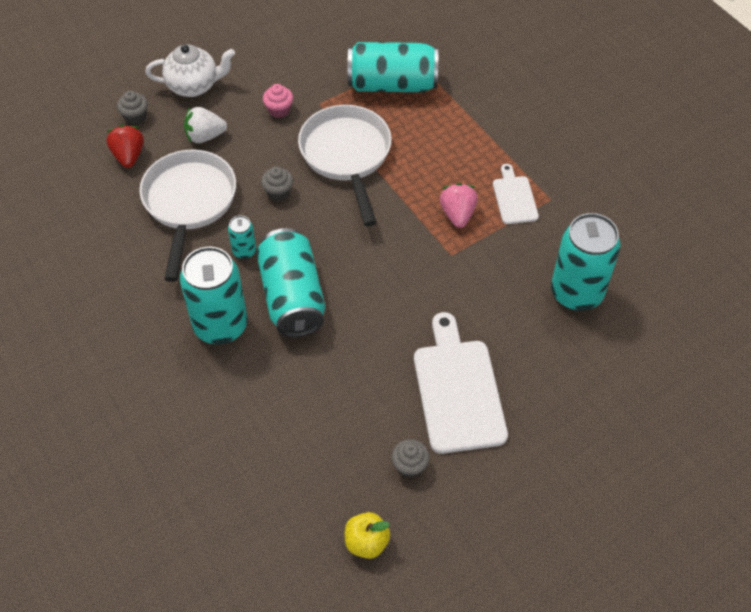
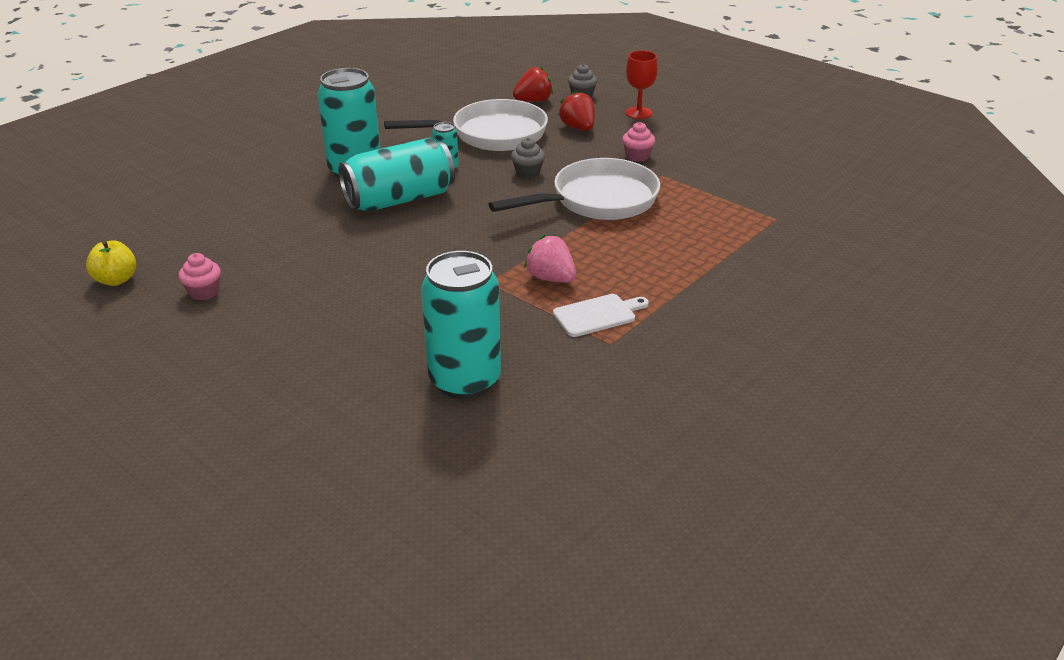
camera: 75 degrees right, 20 degrees down
(194, 86) = (638, 113): white teapot -> red goblet
(205, 136) = (578, 128): white strawberry -> red strawberry
(392, 84) = (723, 211): turquoise can -> none
(409, 466) = (204, 292): grey cupcake -> pink cupcake
(457, 214) = (551, 278): pink strawberry -> pink strawberry turned 120 degrees counterclockwise
(458, 390) = (302, 310): white cutting board -> none

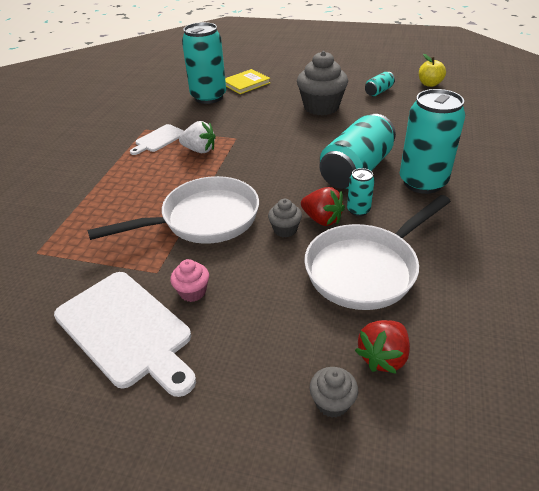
camera: 155 degrees right, 5 degrees up
(204, 292) = (378, 91): pink cupcake -> turquoise can
(321, 293) = (321, 107): none -> grey cupcake
(371, 392) = (246, 83): none -> yellow book
(551, 278) = (199, 150): pink strawberry -> white strawberry
(578, 128) = (285, 318): red strawberry -> red strawberry (322, 219)
(597, 200) = (203, 219): white pan -> white pan turned 150 degrees counterclockwise
(638, 113) = (228, 388): red goblet -> none
(698, 150) = (126, 330): none -> white cutting board

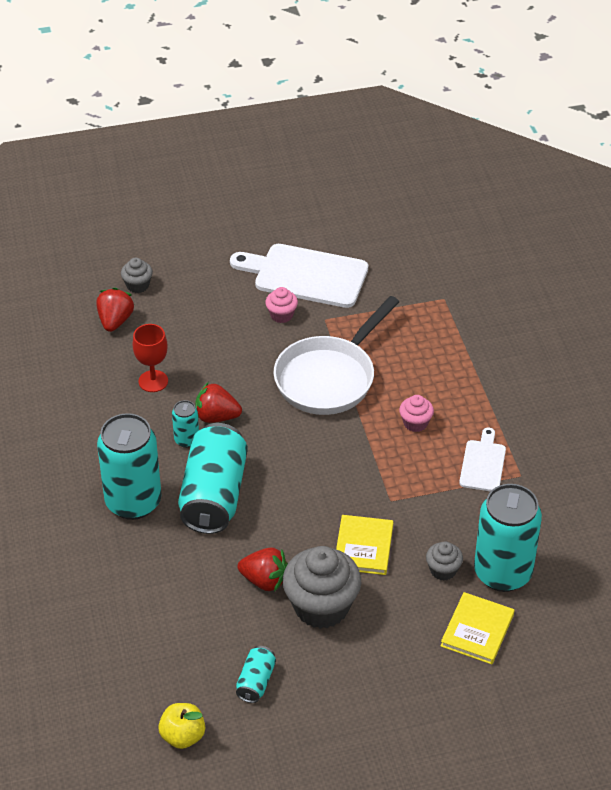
camera: 150 degrees right, 5 degrees up
(173, 171) = (415, 423): none -> pink cupcake
(199, 150) = (416, 463): white strawberry -> none
(274, 123) = (363, 547): none -> yellow book
(285, 230) = (245, 394): grey cupcake -> grey cupcake (443, 570)
(348, 123) = (264, 580): none -> red strawberry
(366, 268) = (153, 381): white pan -> red goblet

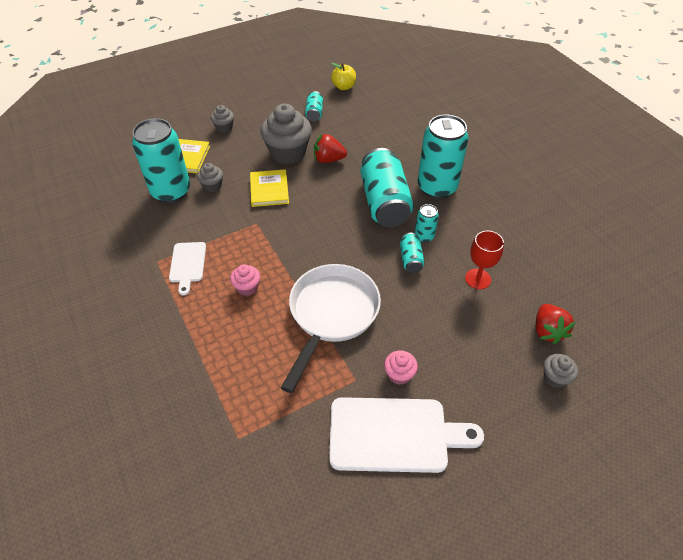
camera: 165 degrees right, 5 degrees up
(216, 417) = (410, 259): red strawberry -> turquoise can
(413, 682) = (224, 127): none -> grey cupcake

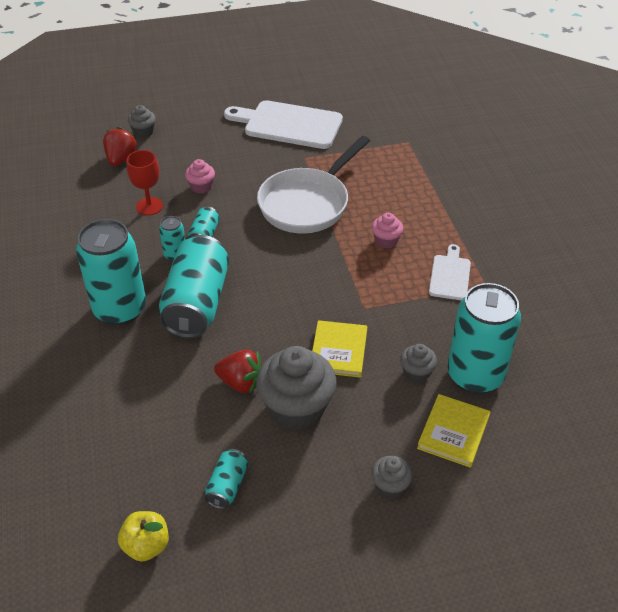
camera: 165 degrees left, 5 degrees down
(399, 374) = (267, 154): pink cupcake -> pink cupcake (201, 187)

